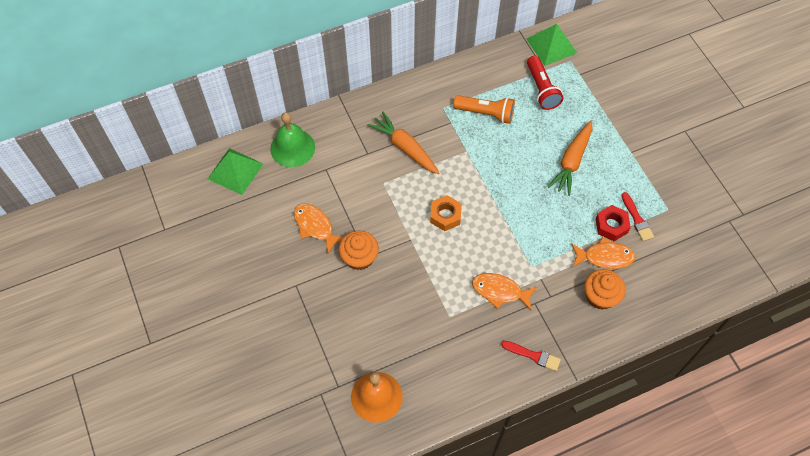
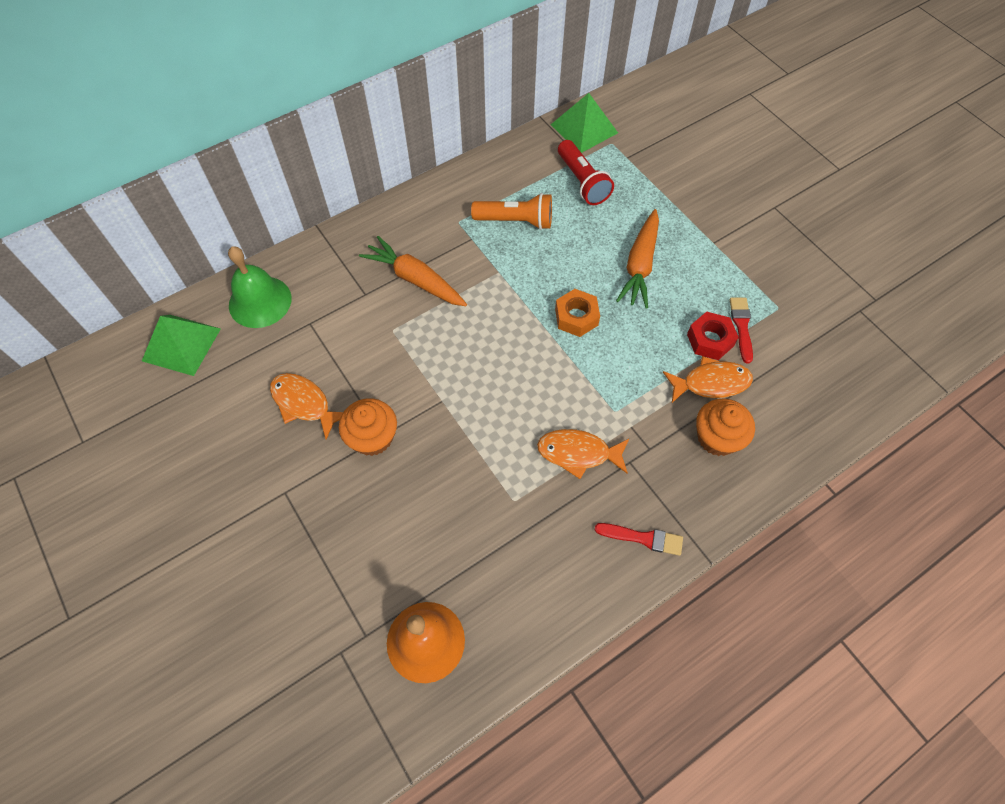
camera: 10 degrees left, 0 degrees up
(445, 216) = (484, 361): orange nut -> orange nut (576, 317)
(637, 219) = (741, 326): red brush -> red brush turned 150 degrees counterclockwise

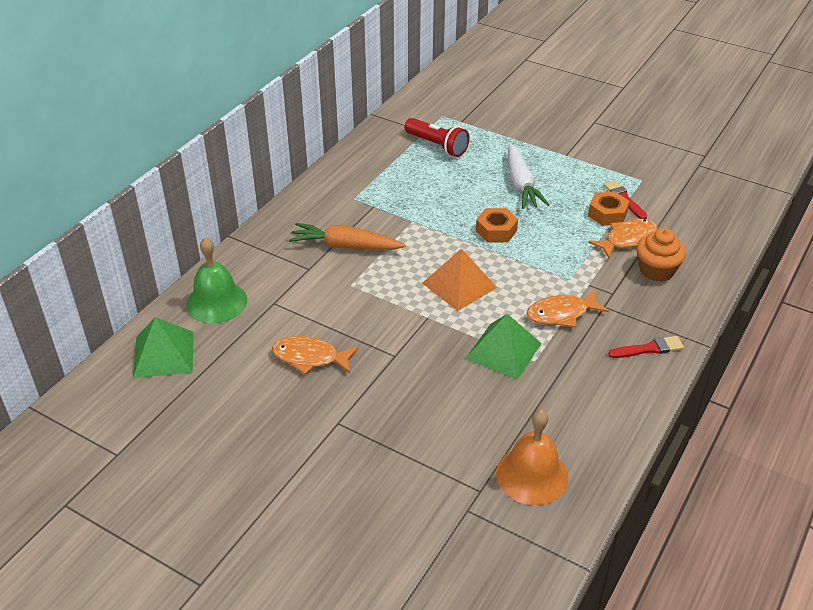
camera: 25 degrees left, 20 degrees down
(372, 437) = (387, 360): orange cupcake -> none
(497, 373) = (459, 285): none -> orange pyramid
(516, 221) = (402, 185): orange flashlight -> none
(584, 128) = (413, 112): green pyramid -> green pyramid (503, 351)
(640, 265) = (521, 184): orange carrot -> white carrot
(710, 340) = (607, 214): red nut -> orange nut

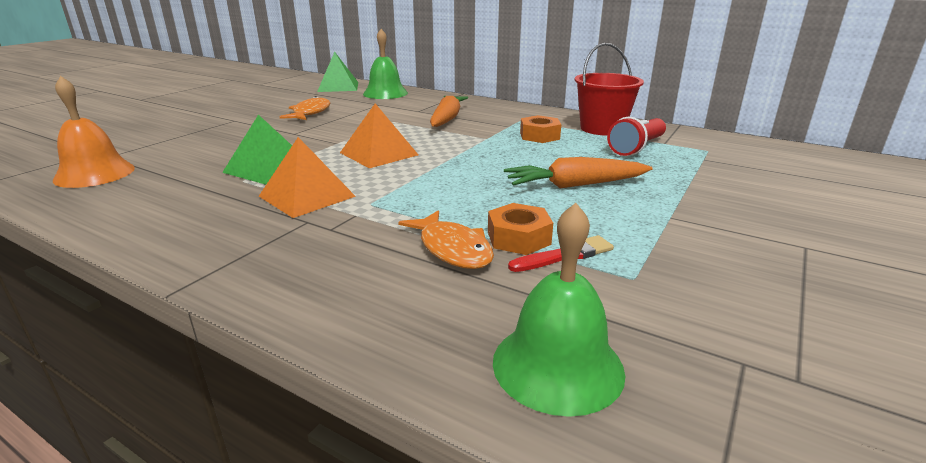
camera: 90 degrees right, 15 degrees down
(384, 155) = (602, 128): none -> red bucket
(496, 231) = (472, 170): orange nut -> orange nut (539, 136)
(521, 184) = (575, 185): white carrot -> orange carrot
(561, 314) = (307, 196): orange fish -> orange pyramid
(649, 349) = (203, 244): red brush -> none
(656, 270) = (369, 267): orange cupcake -> none
(718, 210) = (557, 365): none -> green bell

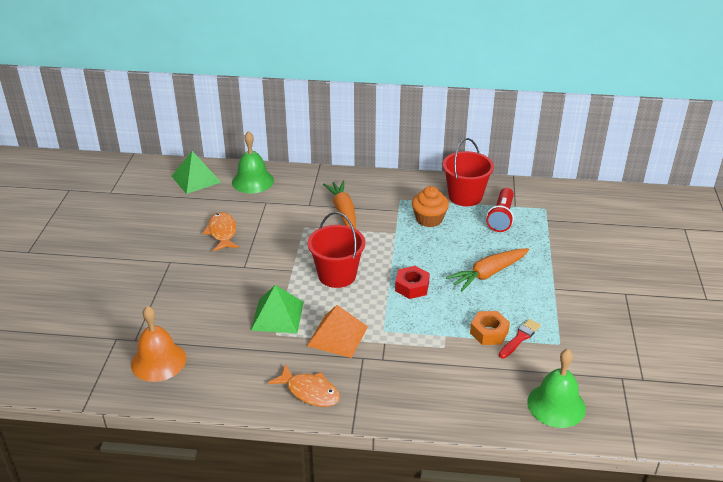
camera: 25 degrees left, 10 degrees up
(379, 154) = (337, 275): orange pyramid -> red bucket
(452, 249) = (462, 352): orange fish -> orange fish (310, 392)
(456, 177) = (412, 287): none -> red nut
(539, 136) = (429, 219): orange nut -> orange cupcake

